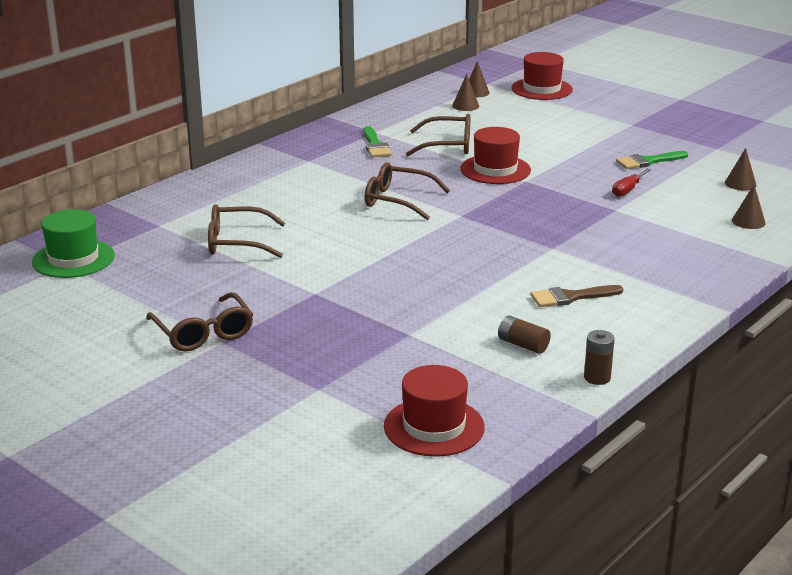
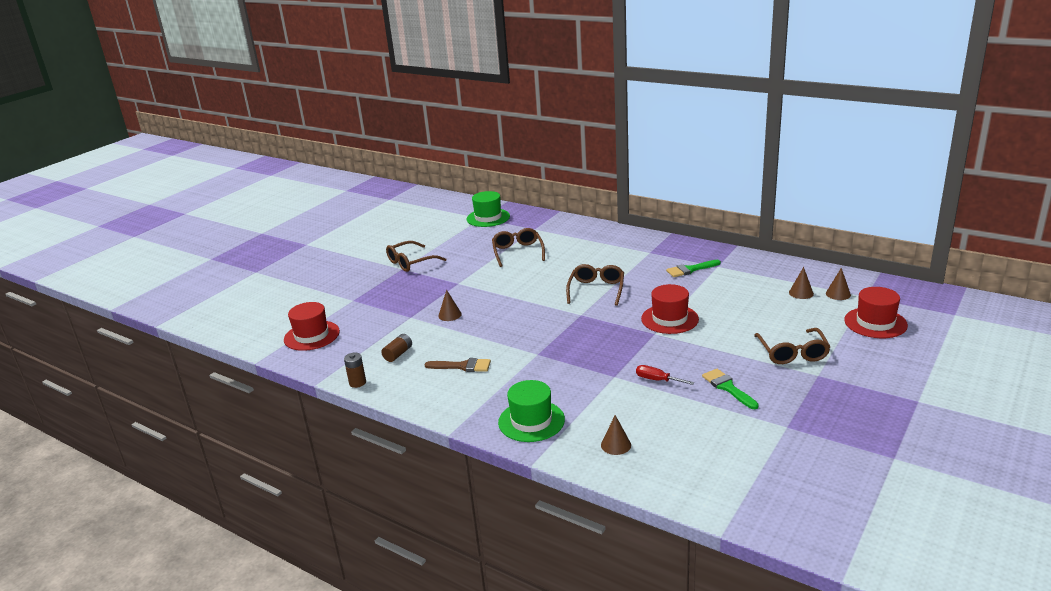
camera: 85 degrees right, 0 degrees up
(448, 145) = (707, 296): brown glasses -> brown glasses (792, 353)
(570, 297) = (462, 366): brown brush -> brown brush turned 120 degrees clockwise
(703, 260) = (531, 421): none -> green hat
(740, 184) = (701, 441): brown cone -> brown cone (450, 315)

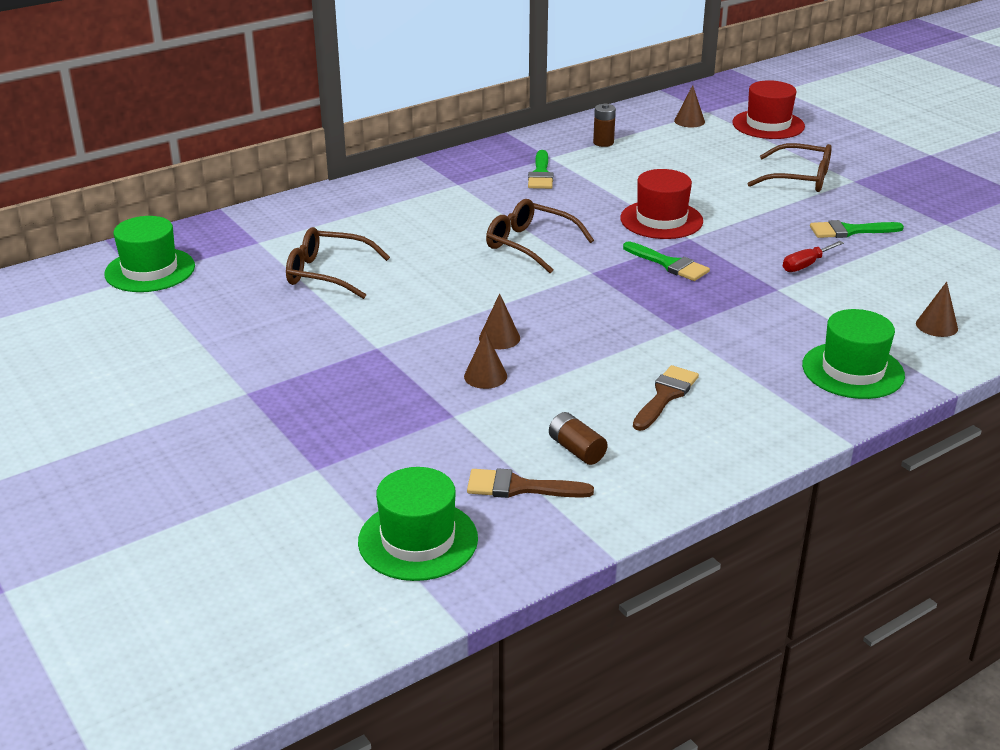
camera: 70 degrees left, 5 degrees up
(312, 336) = (418, 540): red hat -> green hat
(357, 383) = (642, 508): brown battery -> brown battery (603, 142)
(360, 348) = (520, 487): none -> brown brush
(410, 262) = (232, 379): brown glasses -> none
(613, 334) = (669, 264): none -> green brush
(801, 293) = (668, 136): brown cone -> brown cone (499, 338)

